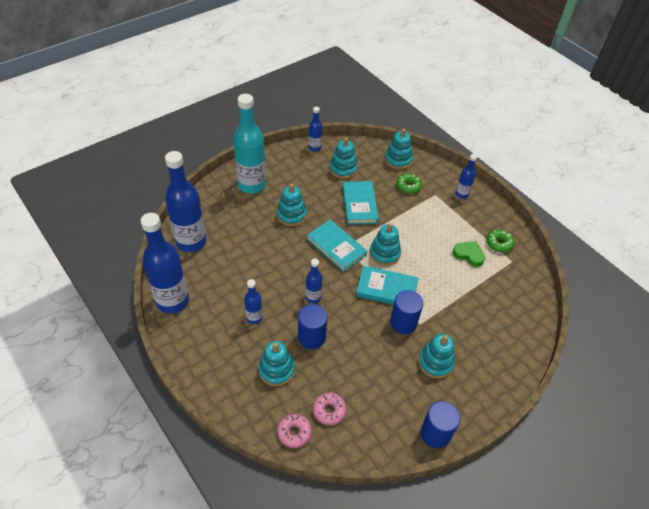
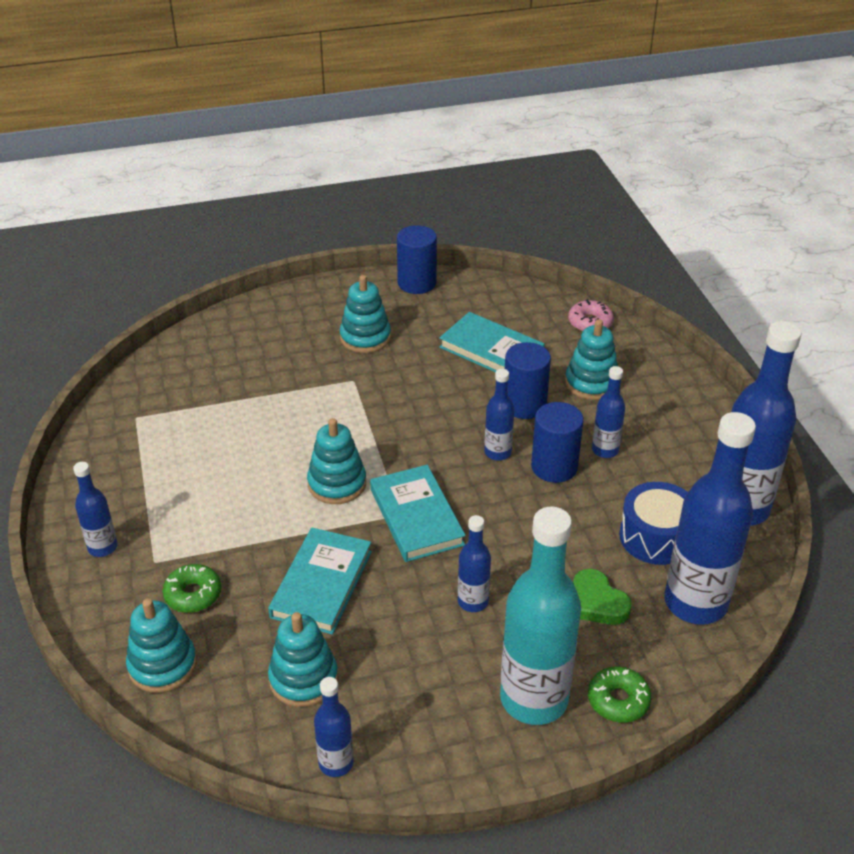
camera: 155 degrees left, 10 degrees down
(215, 270) = (656, 537): none -> blue drum
(291, 215) = (473, 601): turquoise stacking toy -> blue bottle
(329, 411) = (536, 330): pink donut -> none
(386, 289) = (371, 433): turquoise book -> turquoise book (491, 350)
(403, 323) = (377, 387): blue cylinder -> blue cylinder (554, 467)
(469, 255) = (195, 444): green heart -> green heart (597, 602)
(499, 243) = (127, 446): green donut -> green donut (618, 700)

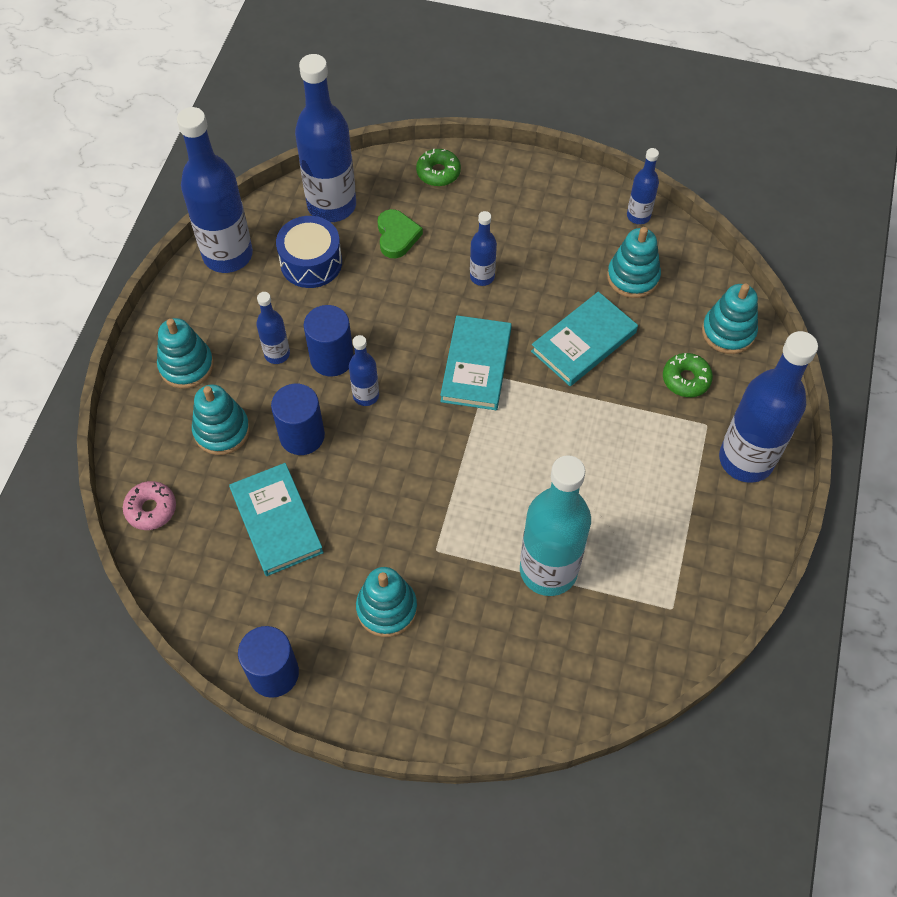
camera: 150 degrees left, 20 degrees up
(102, 547) = (746, 459): blue bottle -> blue bottle, size x2.05
(337, 484) = (521, 430): turquoise stacking toy -> turquoise stacking toy (186, 366)
(534, 699) = (490, 196): turquoise bottle -> turquoise bottle (548, 570)

